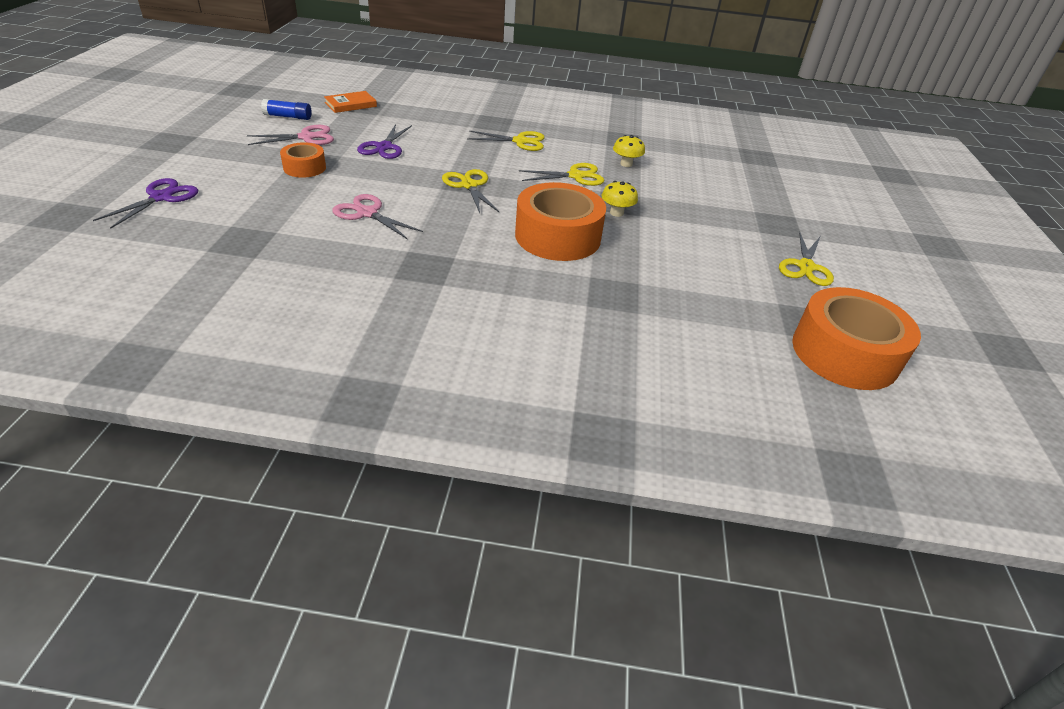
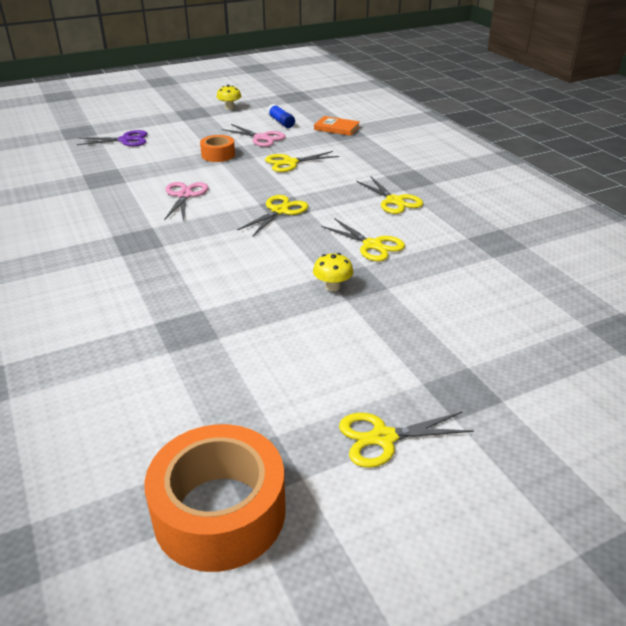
camera: 60 degrees right, 5 degrees down
(384, 147) = (290, 163): purple scissors -> yellow scissors
(558, 236) = (249, 274): orange tape -> none
(626, 164) = (442, 260): yellow mushroom -> yellow mushroom (229, 108)

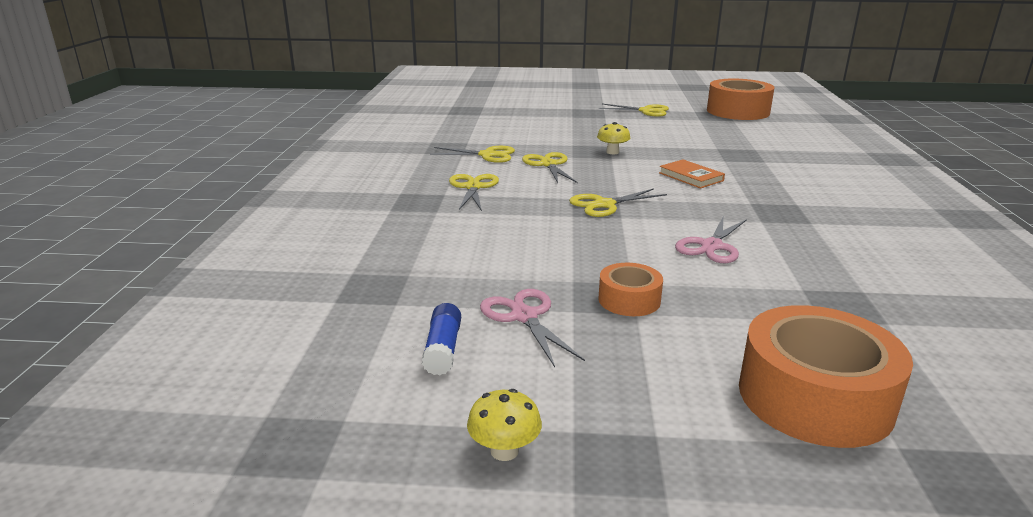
camera: 150 degrees left, 10 degrees down
(125, 140) = (814, 397): purple scissors -> orange tape
(290, 163) = (529, 256): yellow scissors -> yellow scissors (487, 155)
(337, 128) = (370, 300): orange book -> orange book (691, 177)

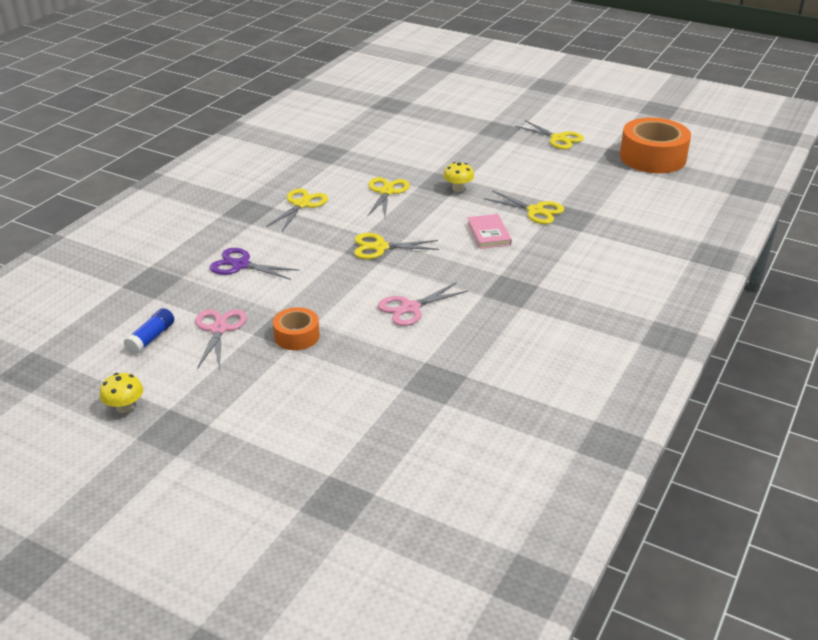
camera: 25 degrees right, 10 degrees up
(470, 248) = (241, 265): none -> purple scissors
(487, 155) = (349, 169): yellow scissors -> yellow scissors (535, 211)
(691, 177) = (488, 234): orange book -> pink book
(814, 397) = (323, 433): orange tape -> none

